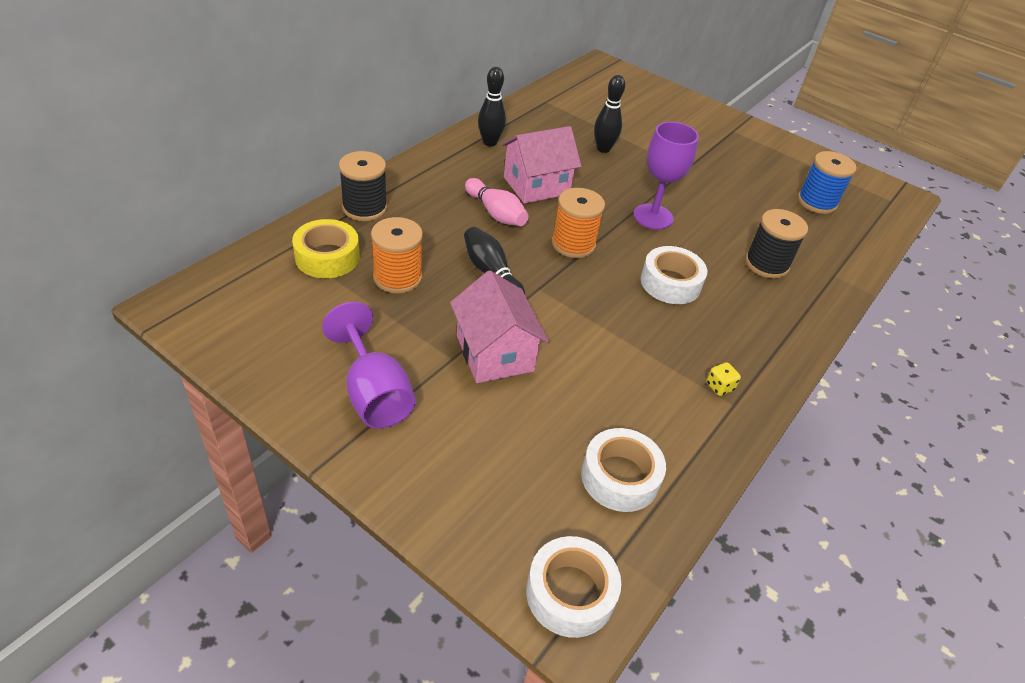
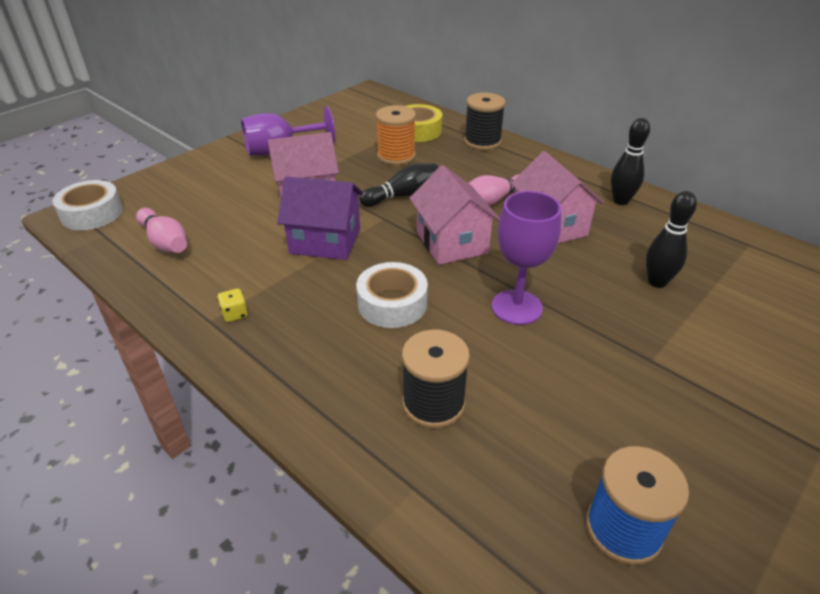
camera: 100 degrees right, 5 degrees down
(573, 244) = (452, 242): orange spool -> pink house
(588, 331) = (325, 241): none -> purple house
(620, 477) = (165, 242): white tape -> pink bowling pin

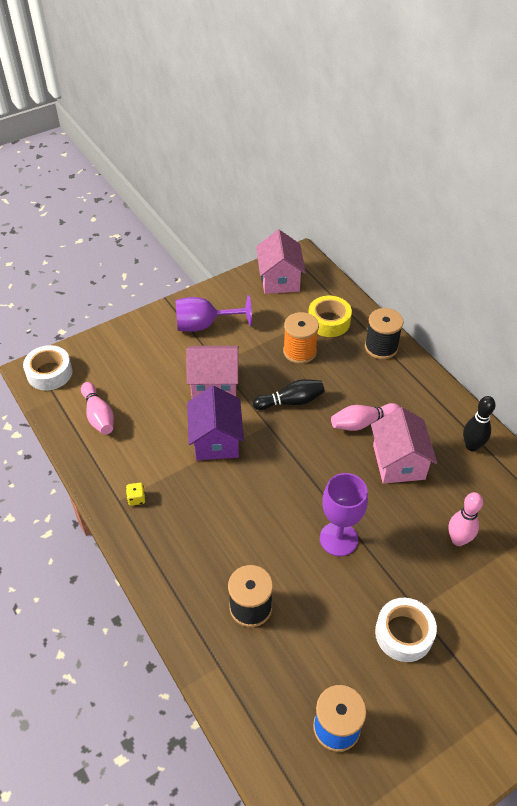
camera: 15 degrees right, 10 degrees up
(325, 241) = (216, 440): purple house -> purple house turned 60 degrees clockwise
(392, 303) = (248, 514): white tape -> white tape (404, 633)
(452, 242) = (313, 463): pink house -> pink house (279, 279)
(657, 282) = (458, 540): black bowling pin -> pink bowling pin

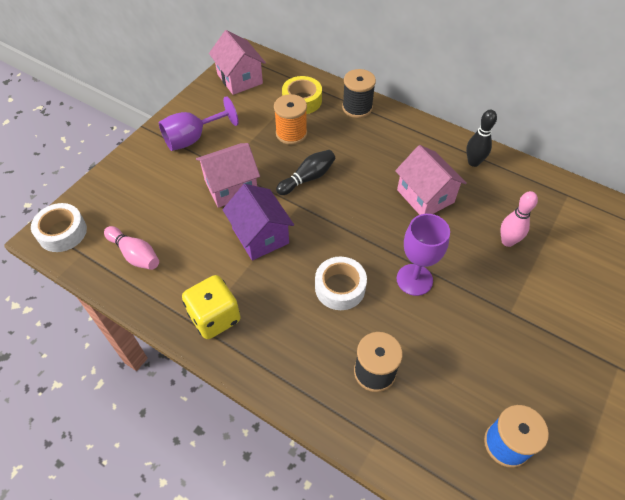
camera: 25 degrees left, 5 degrees up
(136, 498) = (215, 317): yellow dice -> yellow dice, size x2.42
(362, 423) = (378, 174): pink bowling pin -> none
(404, 633) = (512, 337): white tape -> white tape (340, 287)

